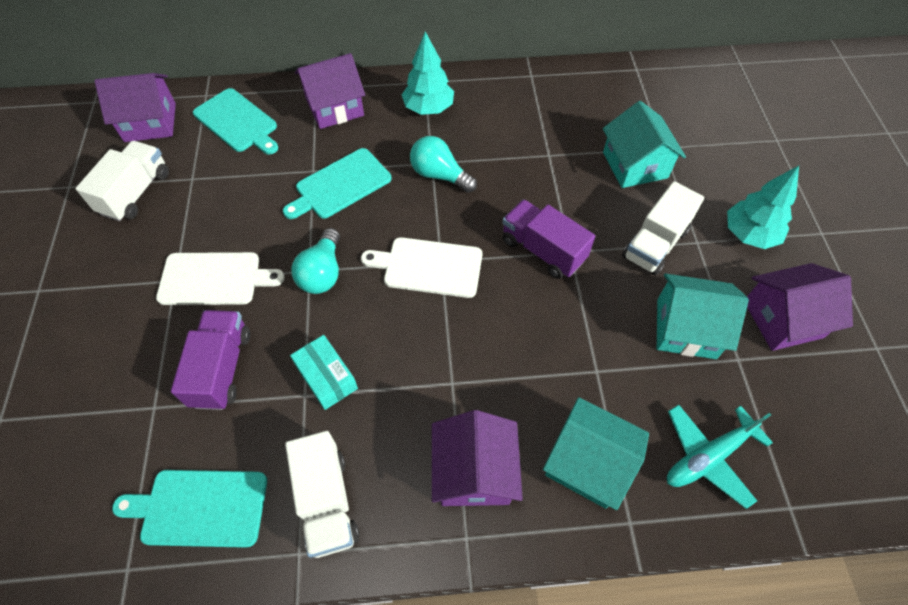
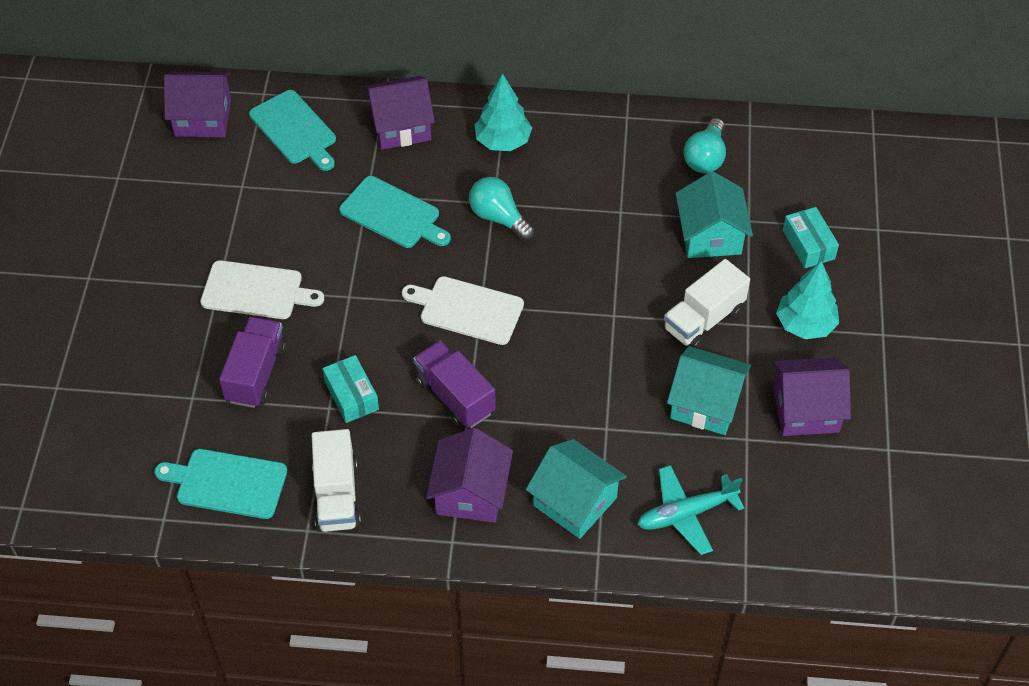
camera: 10 degrees right, 5 degrees down
(136, 193) = (184, 194): white truck -> none
(322, 272) = (362, 300): turquoise light bulb -> turquoise light bulb (705, 157)
(340, 185) = (393, 214): turquoise cutting board -> turquoise cutting board turned 120 degrees counterclockwise
(543, 250) = (586, 310): purple truck -> purple truck (454, 396)
(723, 161) = (808, 245): none -> turquoise box

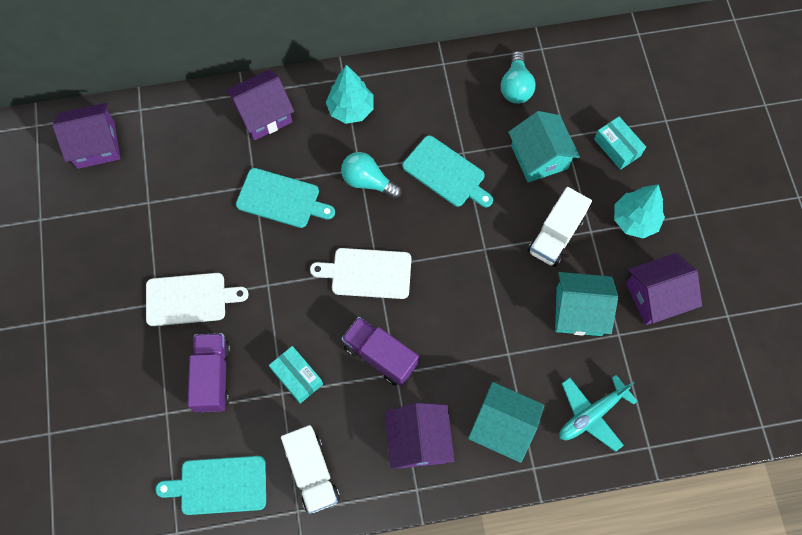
camera: 15 degrees left, 15 degrees up
(295, 130) = (177, 138): turquoise cutting board -> turquoise cutting board (446, 173)

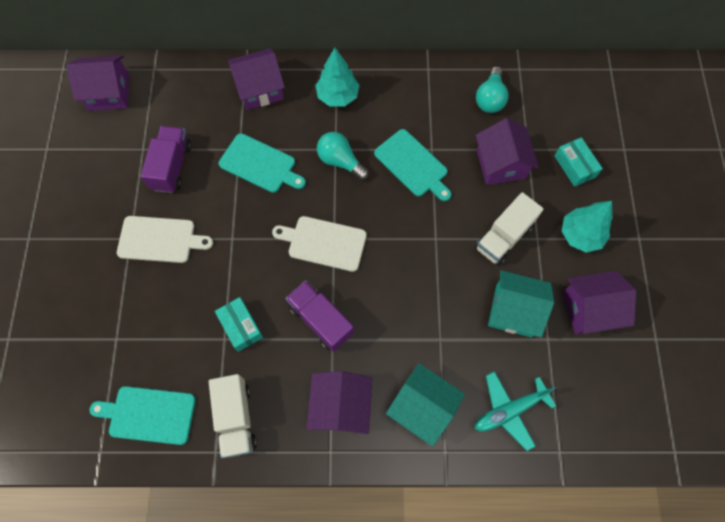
camera: 10 degrees right, 0 degrees up
(213, 377) = (165, 313): purple truck -> purple truck (172, 167)
(539, 157) = (501, 164): turquoise house -> purple house

